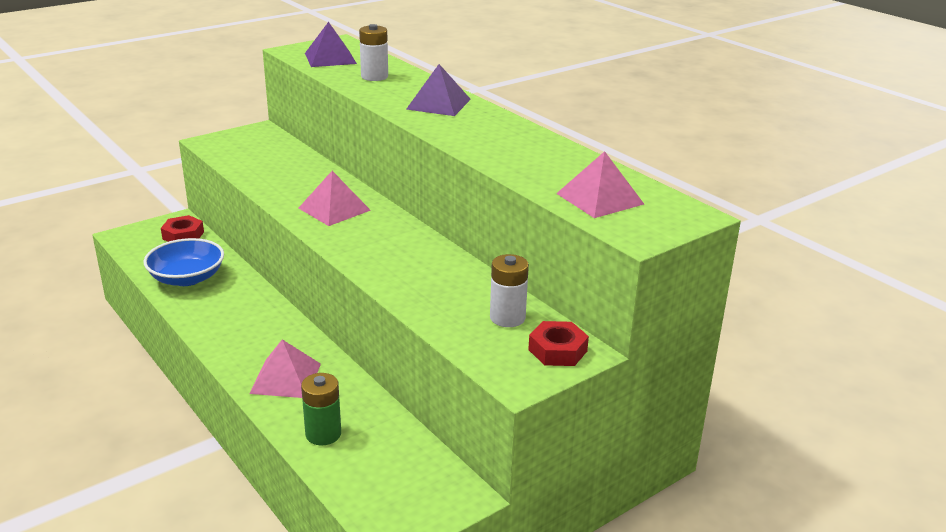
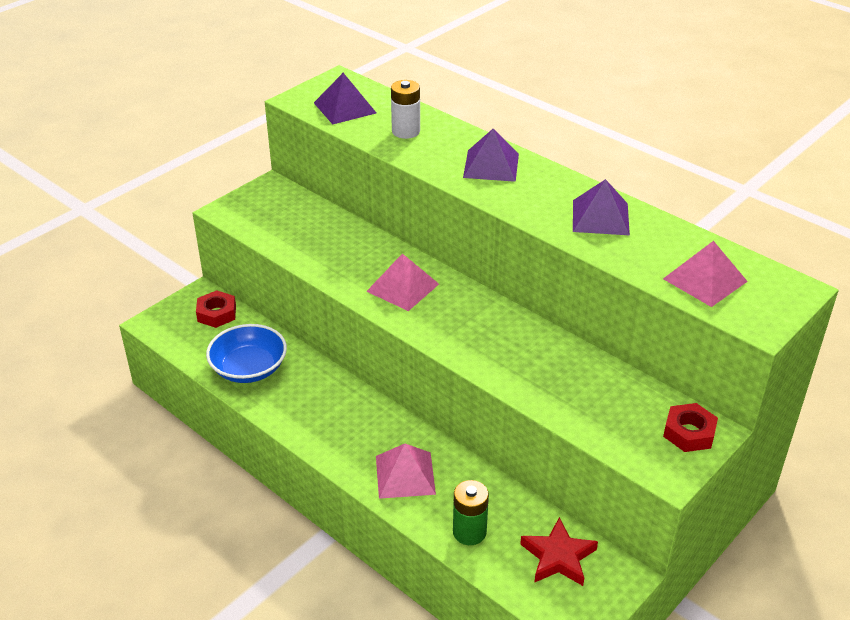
camera: 10 degrees left, 10 degrees up
(403, 468) = (558, 557): none -> red star
(507, 318) = (628, 401): white battery -> none
(521, 146) = (600, 217): none -> purple pyramid

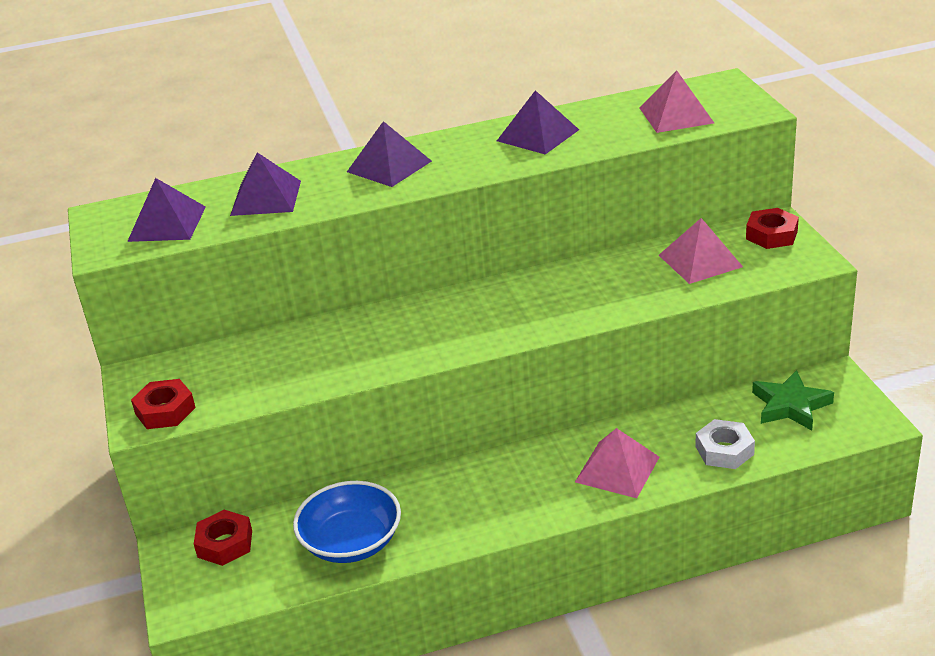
camera: 55 degrees left, 5 degrees down
(242, 214) = (165, 410): none -> red nut
(403, 287) = (427, 330): pink pyramid -> pink pyramid (700, 260)
(406, 131) = (266, 198): white battery -> purple pyramid
(469, 532) = (724, 450): green battery -> white nut
(558, 557) = (790, 406): red star -> green star

